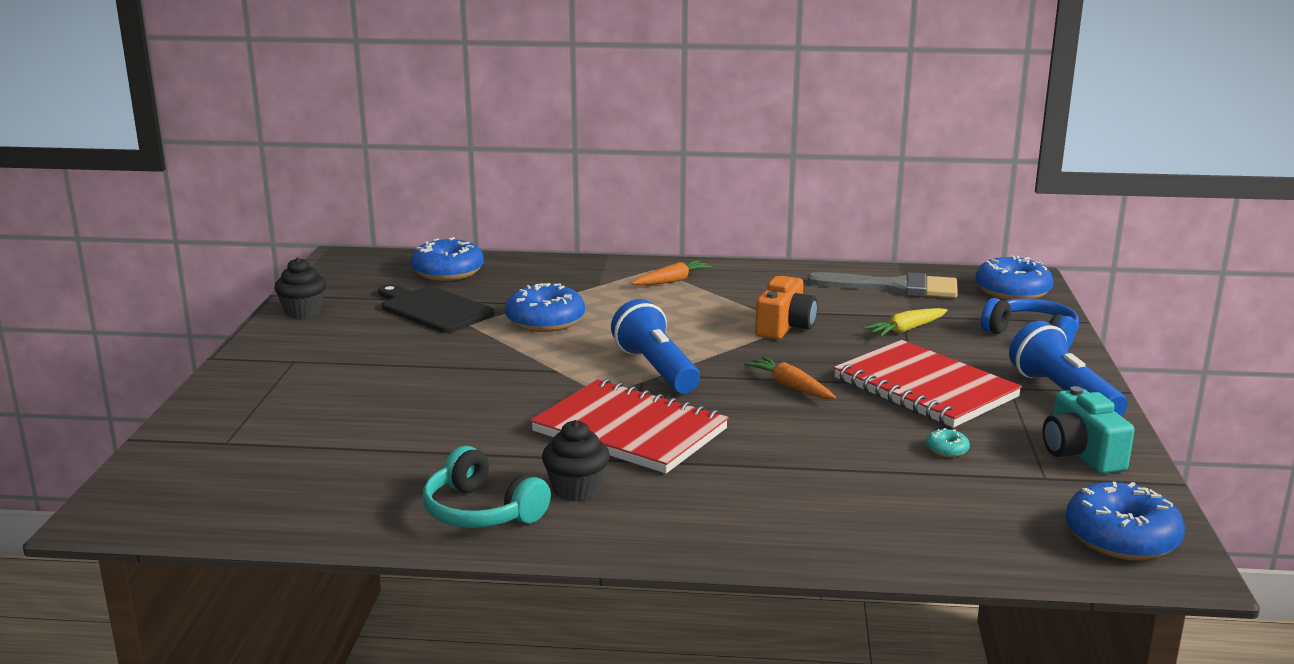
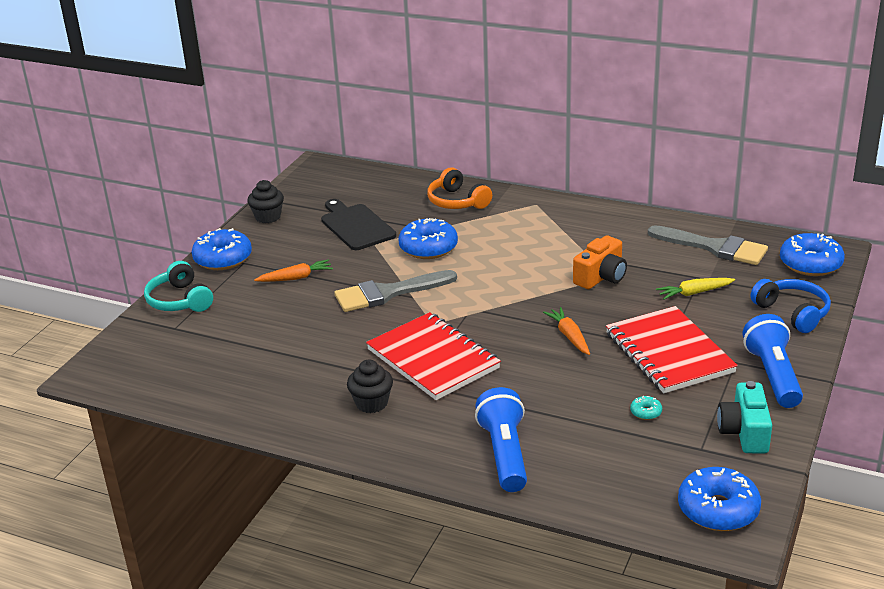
camera: 20 degrees right, 10 degrees up
(448, 272) = (383, 189): blue donut -> blue donut (223, 259)
(481, 511) = (304, 410): turquoise headphones -> turquoise headphones (180, 300)
(521, 370) = (388, 293): none -> grey brush
(552, 275) = (457, 201): none -> orange headphones
(656, 369) = (482, 305): blue flashlight -> blue flashlight (504, 454)
(672, 281) = (543, 218): orange carrot -> orange carrot (296, 278)

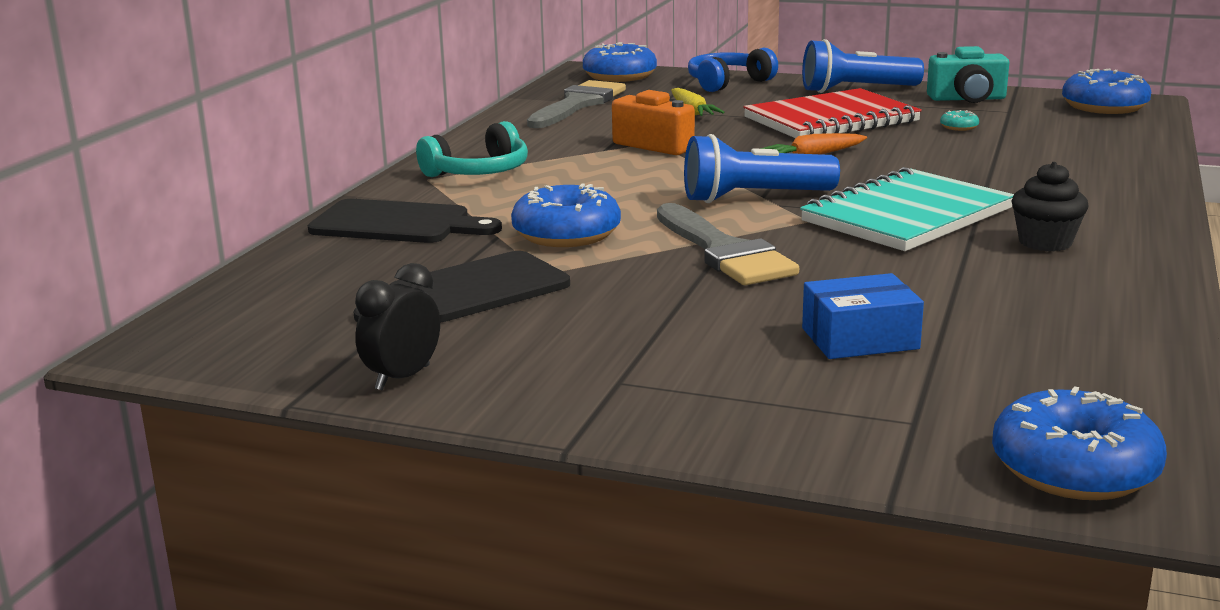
camera: 95 degrees left, 10 degrees down
(180, 300) = (798, 432): turquoise headphones -> turquoise headphones (478, 172)
(223, 259) = (601, 406): blue donut -> blue donut (1074, 469)
(261, 323) = (860, 338): none -> blue box
(268, 217) = (402, 378): black cupcake -> black clock
(296, 278) = (681, 324): orange carrot -> none
(433, 359) = (906, 215): red notebook -> turquoise notebook
(457, 201) = (397, 224): orange headphones -> black cutting board
(504, 454) = (1094, 175): blue flashlight -> blue flashlight (754, 198)

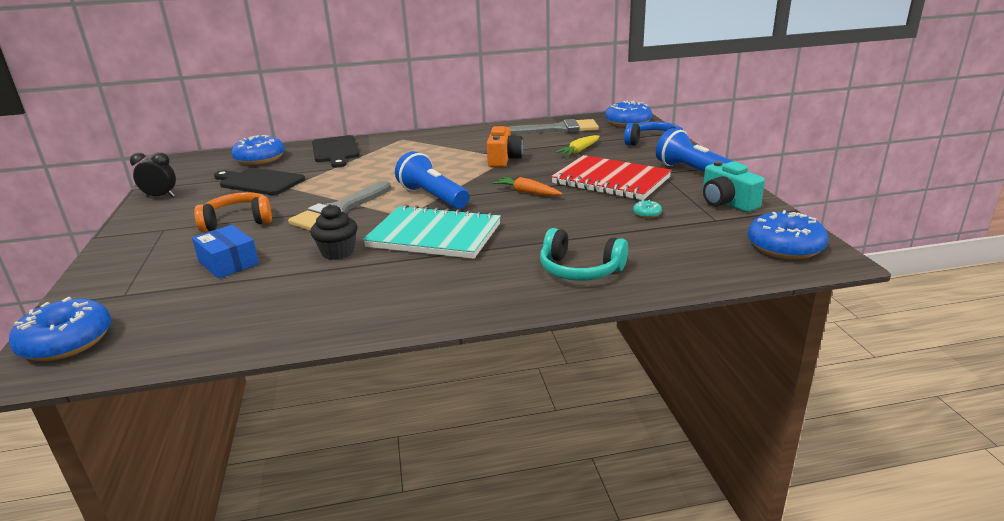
camera: 60 degrees right, 5 degrees up
(478, 172) = (420, 143): turquoise headphones -> turquoise headphones (580, 270)
(566, 234) = (343, 178): blue donut -> blue donut (260, 159)
(670, 320) = (238, 221): none -> orange headphones
(1045, 242) = (415, 280): black cupcake -> black cupcake (338, 252)

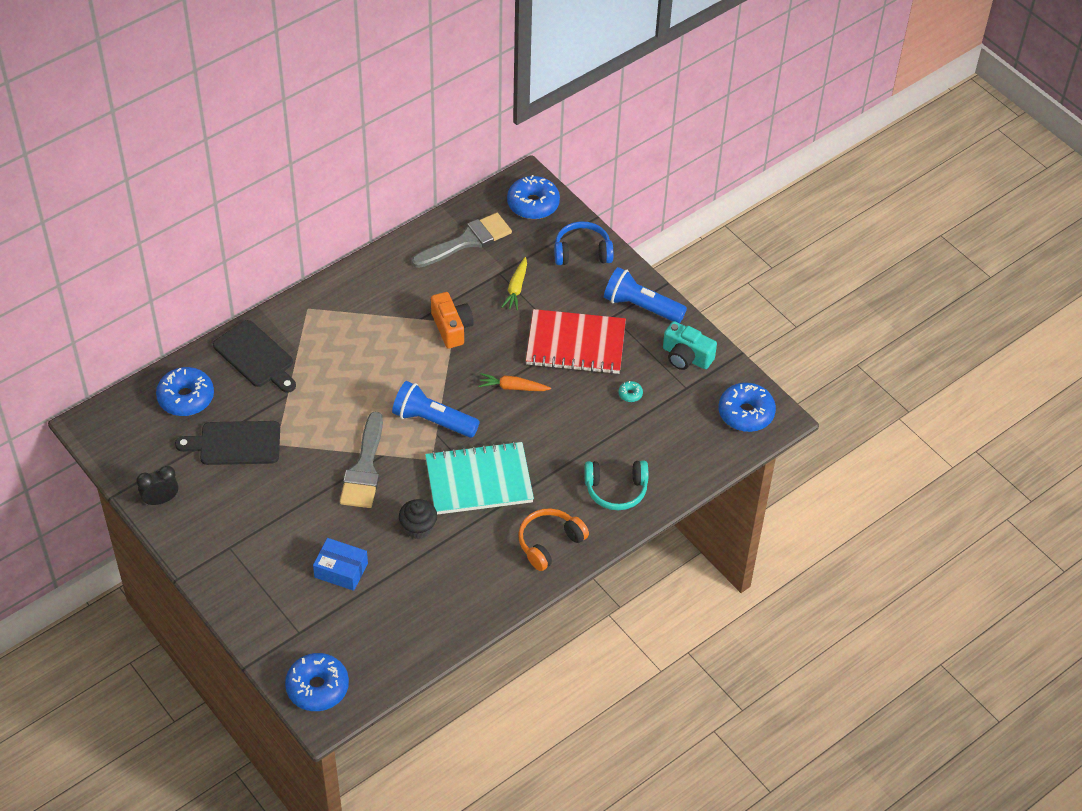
camera: 30 degrees left, 25 degrees up
(238, 221) = (287, 514): orange headphones -> orange headphones (549, 543)

